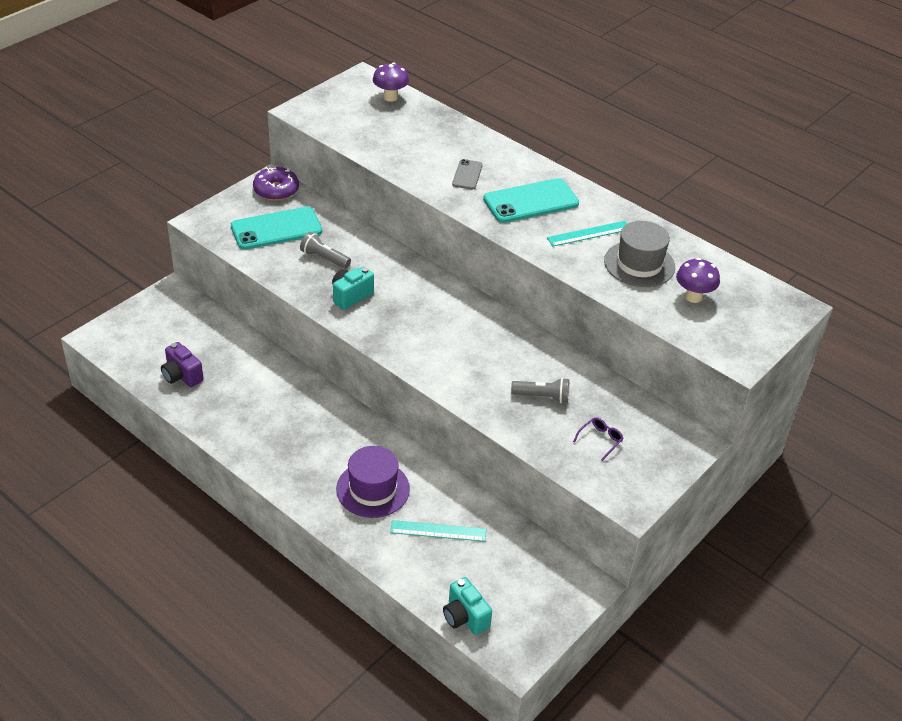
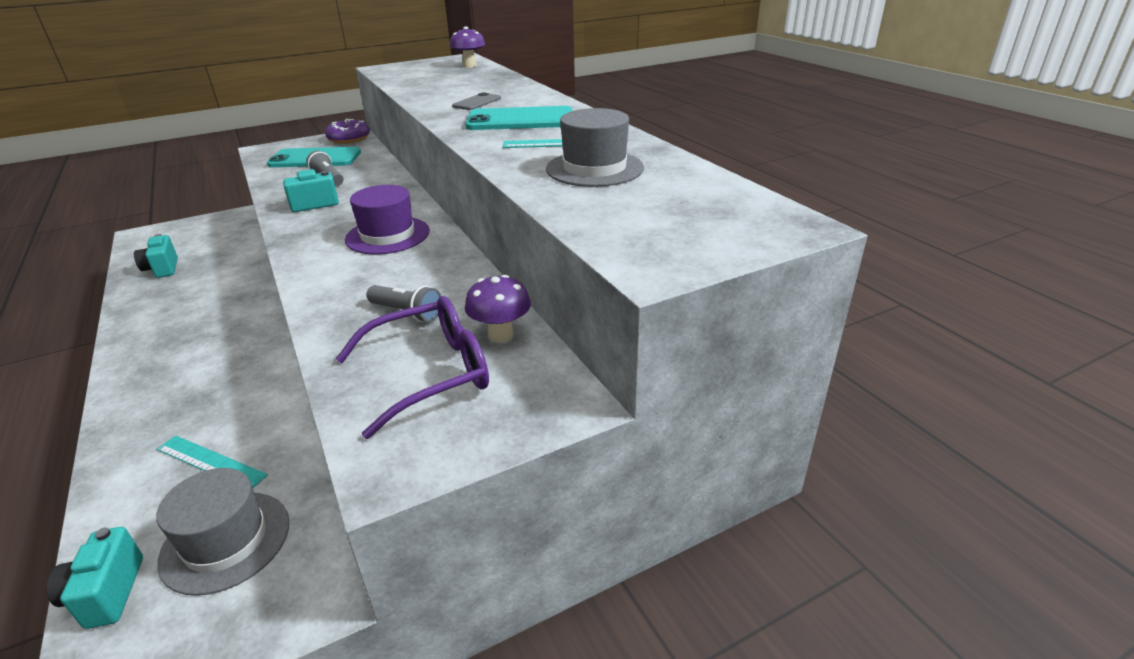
camera: 25 degrees right, 10 degrees down
(182, 376) = (162, 269): purple camera -> turquoise camera
(373, 489) = (198, 397): purple hat -> purple hat (387, 235)
(503, 572) = (226, 541): none -> grey hat
(600, 440) = (430, 373): purple glasses -> purple glasses, size x2.32
(693, 297) = (640, 201): purple mushroom -> purple mushroom (501, 335)

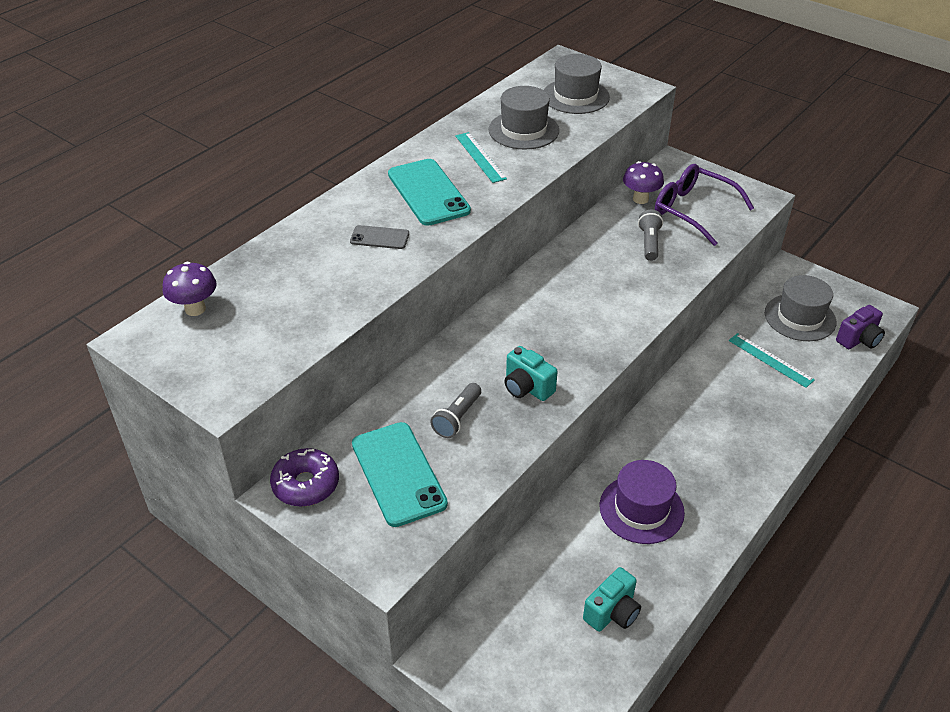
camera: 115 degrees left, 10 degrees up
(107, 593) = (859, 340): turquoise camera -> purple camera
(211, 462) = (770, 360): turquoise ruler -> turquoise ruler turned 45 degrees counterclockwise
(387, 235) = (556, 302): purple hat -> purple hat (641, 509)
(660, 211) = (575, 96): none -> grey hat

